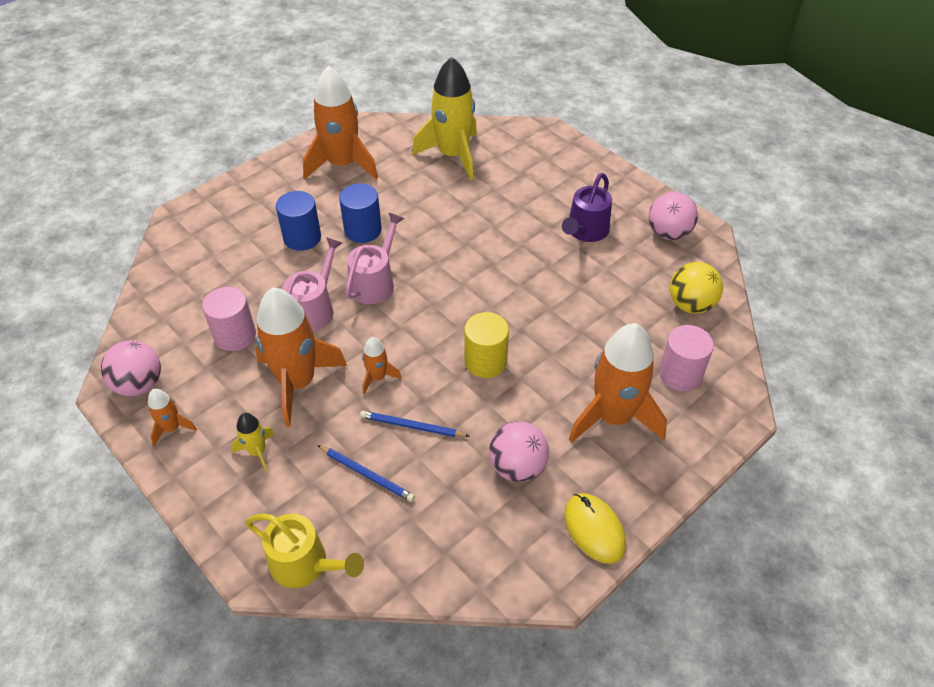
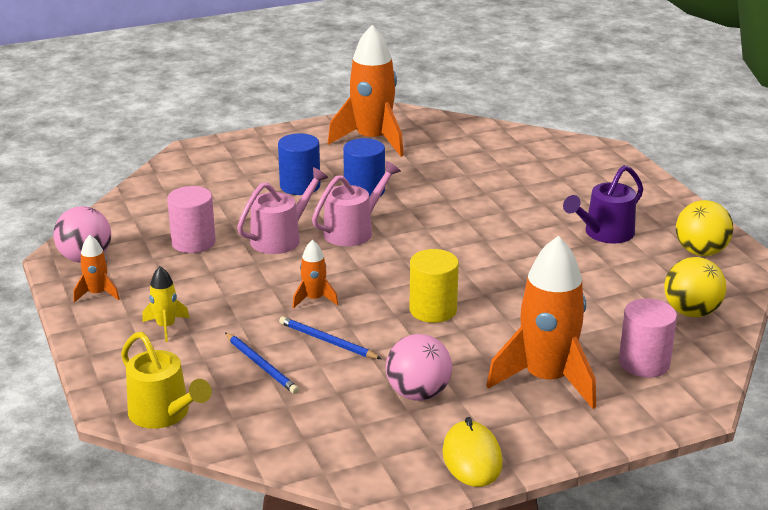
camera: 20 degrees right, 20 degrees down
(297, 382) = (233, 287): orange rocket -> none
(453, 155) = (493, 152): yellow rocket -> none
(668, 233) = (700, 252): pink ball -> yellow ball

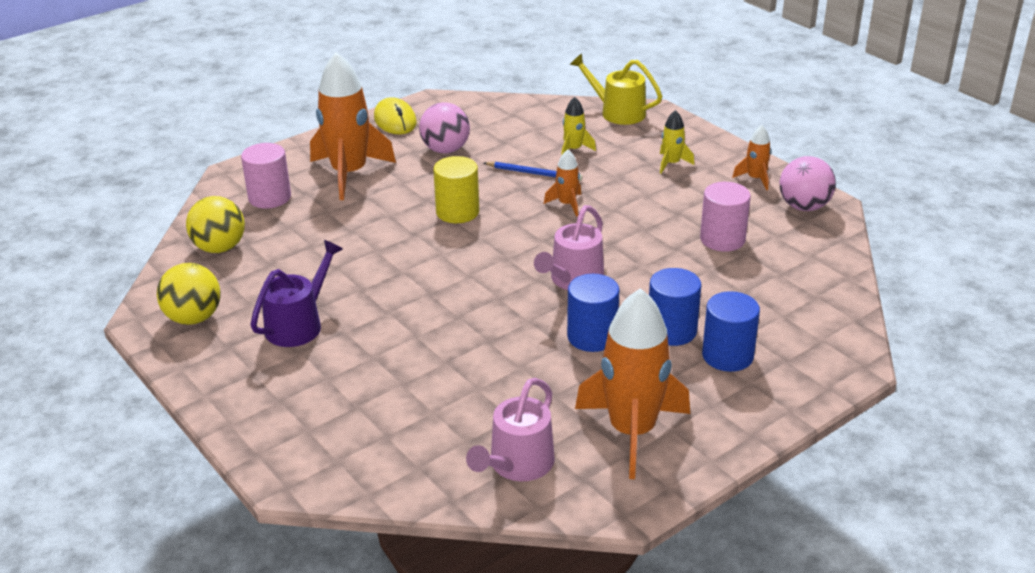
camera: 165 degrees right, 5 degrees up
(261, 365) = (573, 149): blue pencil -> yellow rocket
(272, 166) = (727, 355): none -> blue cylinder
(281, 238) = (641, 258): pink watering can -> pink watering can (517, 464)

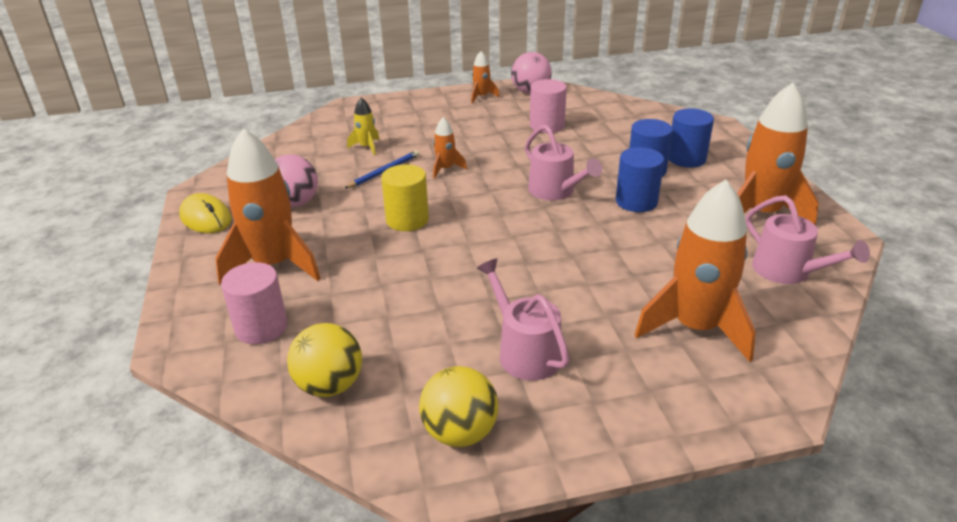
camera: 65 degrees left, 0 degrees up
(298, 324) = (525, 352): purple watering can -> pink watering can
(380, 413) = (695, 328): none -> orange rocket
(395, 120) = (206, 218): yellow mouse -> yellow mouse turned 45 degrees clockwise
(617, 112) = (333, 118): yellow watering can -> none
(671, 163) = (431, 117): yellow rocket -> none

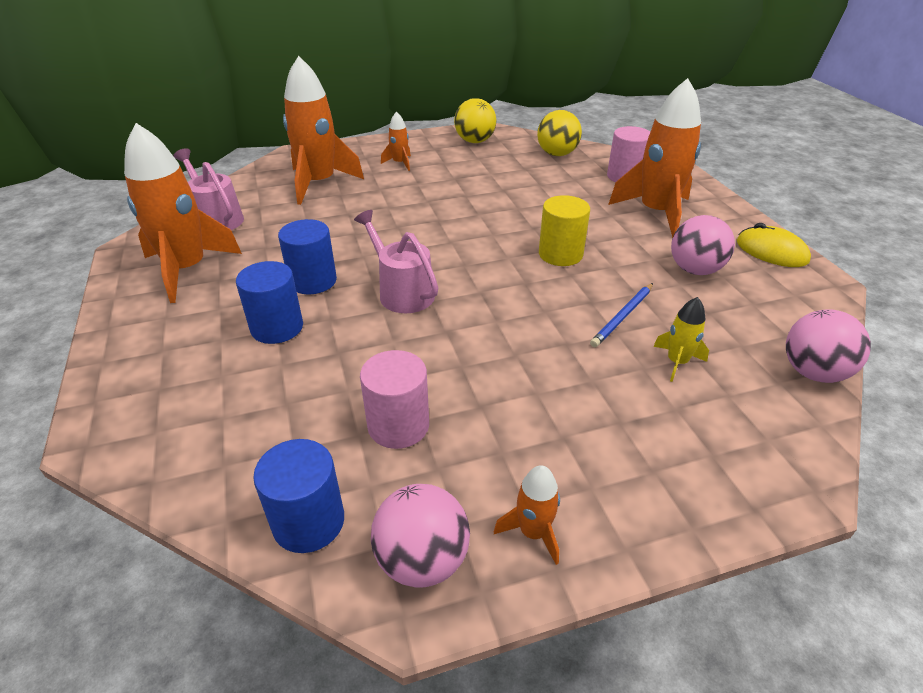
camera: 175 degrees right, 5 degrees up
(286, 141) = (813, 372): none -> pink ball
(445, 169) = (543, 323): orange rocket -> orange rocket (400, 163)
(525, 352) = (439, 170): pink watering can -> none
(686, 158) = (209, 350): blue cylinder -> blue cylinder (308, 521)

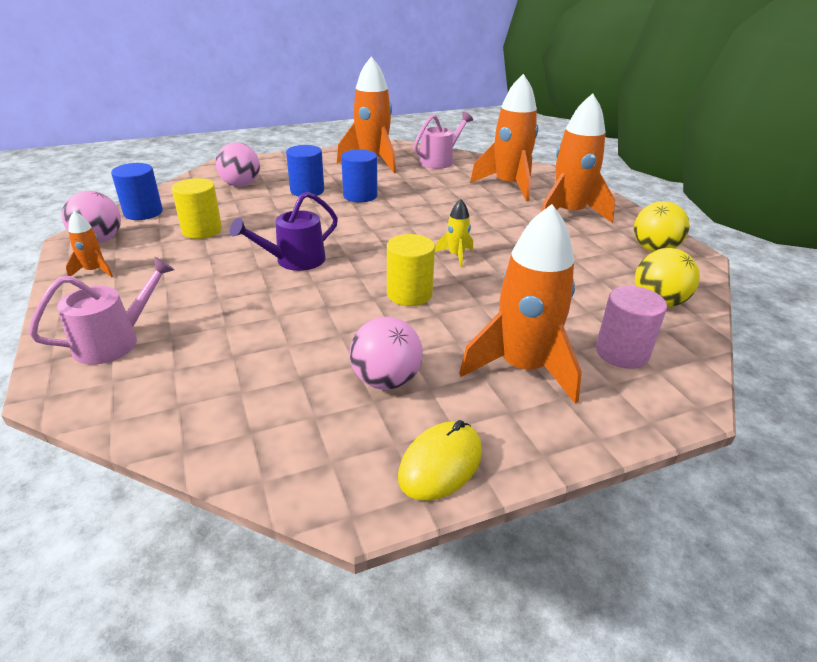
camera: 85 degrees right, 5 degrees down
(398, 425) = (202, 230): pink cylinder -> yellow cylinder
(400, 163) = (568, 214): orange rocket -> orange rocket, size x2.19
(402, 292) = (345, 225): pink watering can -> pink watering can (114, 341)
(495, 327) = (294, 260): none -> purple watering can
(623, 316) = (301, 321): blue pencil -> none
(677, 362) = (227, 345): yellow rocket -> yellow rocket (456, 255)
(813, 372) = (183, 436): pink ball -> pink ball (241, 185)

